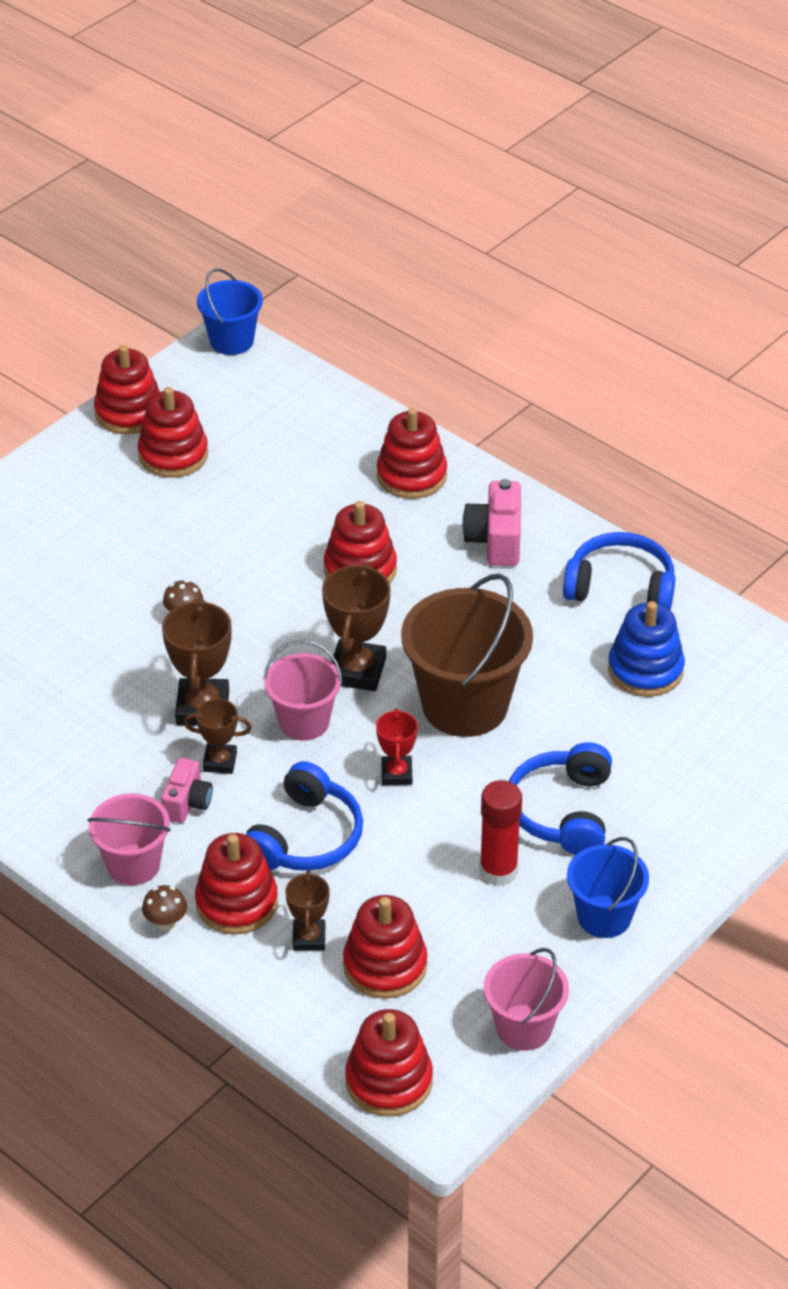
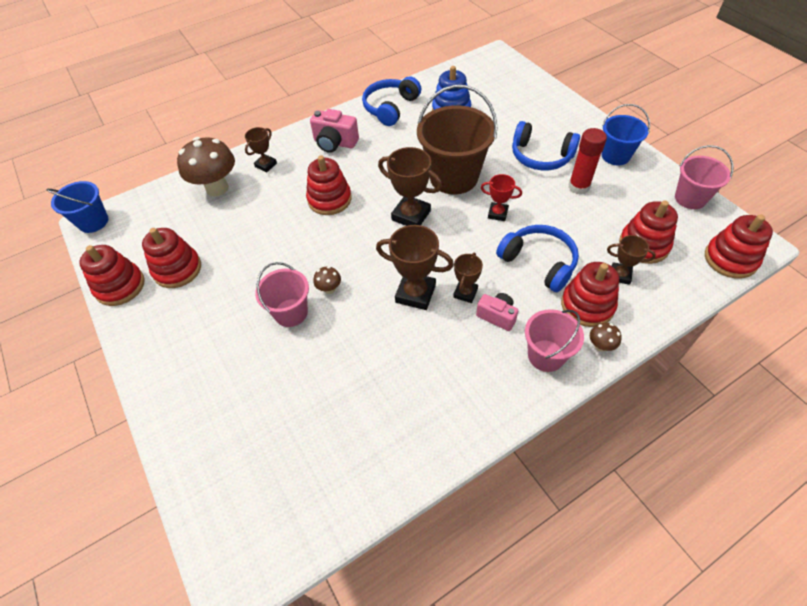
camera: 70 degrees left, 10 degrees up
(304, 722) = (444, 246): pink bucket -> pink bucket (291, 312)
(341, 439) = (217, 188): none -> brown mushroom
(411, 476) = (266, 165): red stacking toy -> brown trophy

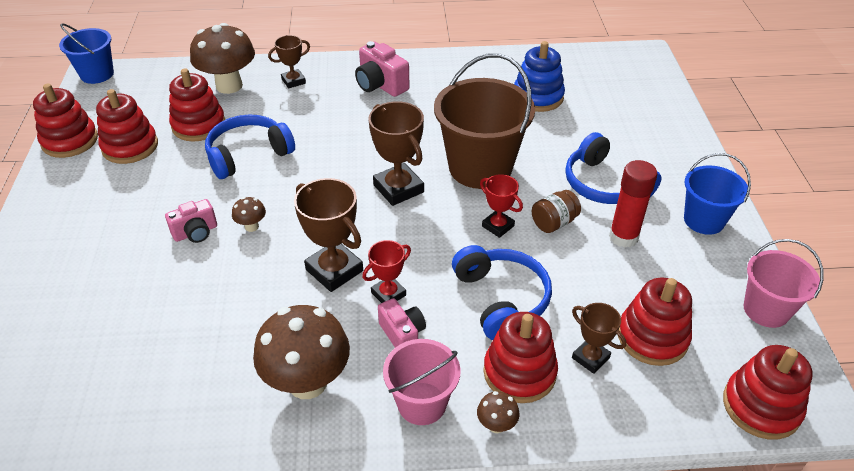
camera: 25 degrees right, 10 degrees down
(291, 312) = (196, 232): pink bucket -> pink camera
(329, 199) = (327, 139): red stacking toy -> red stacking toy (199, 125)
(390, 107) = (471, 70): blue headphones -> blue headphones (248, 154)
(463, 380) = (307, 382): none -> brown mushroom
(465, 293) = (388, 294): brown trophy -> red trophy
(530, 196) = (554, 223): none -> brown jar

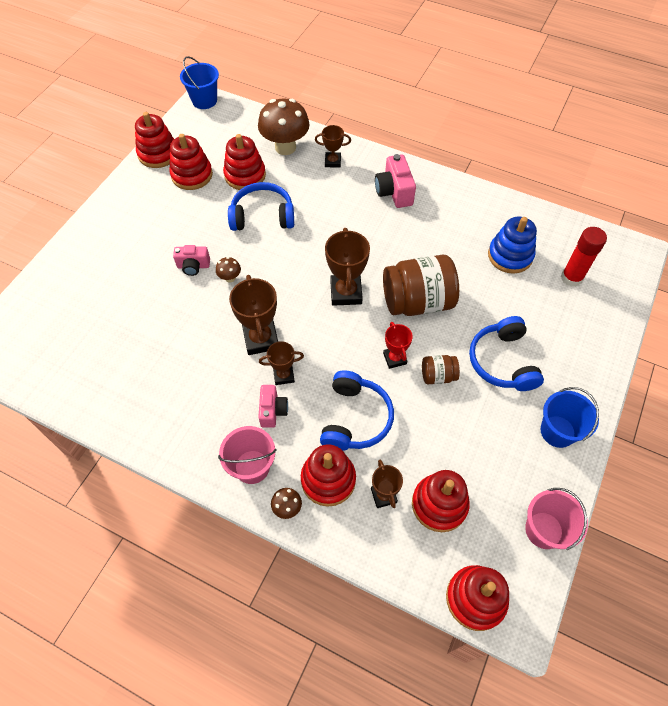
camera: 30 degrees right, 15 degrees up
(307, 382) = (194, 414): brown mushroom -> none
(388, 294) = (283, 375): red trophy -> brown trophy
(480, 167) = (417, 302): brown bucket -> brown jar
(623, 237) = (481, 414): red glue stick -> red glue stick (571, 278)

